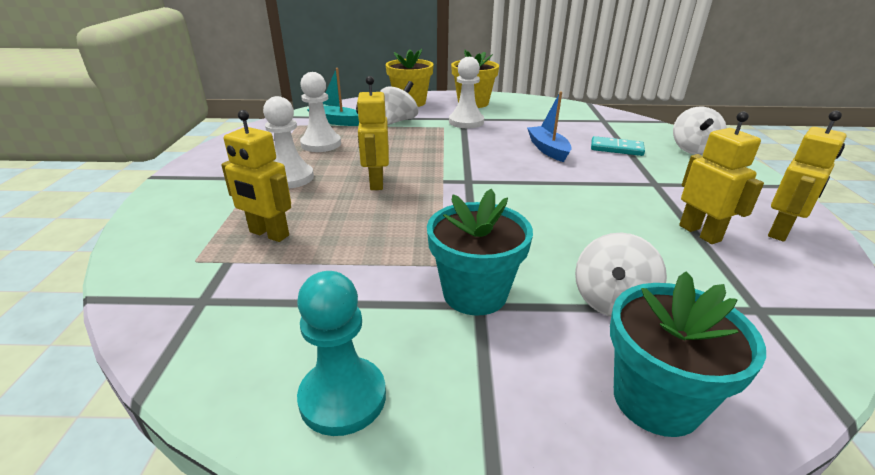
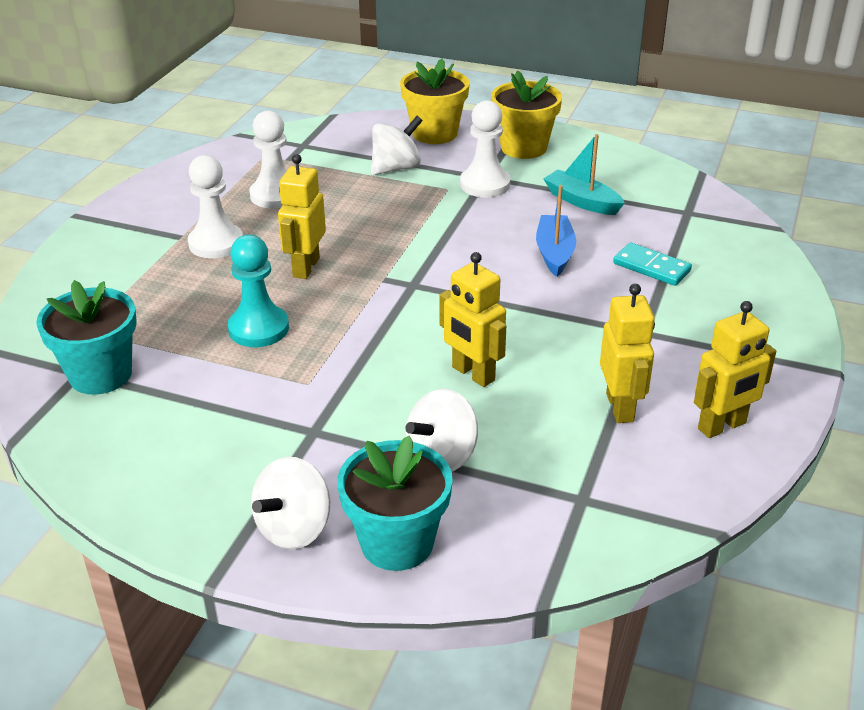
camera: 20 degrees right, 5 degrees up
(269, 234) = (163, 314): yellow robot -> yellow robot (473, 374)
(337, 122) = (315, 157): turquoise boat -> turquoise boat (582, 201)
(343, 397) = (154, 478): turquoise pawn -> turquoise pawn (258, 328)
(475, 293) = (318, 419): turquoise flower pot -> turquoise flower pot (100, 375)
(693, 149) = (761, 288): white spinning top -> white spinning top (294, 528)

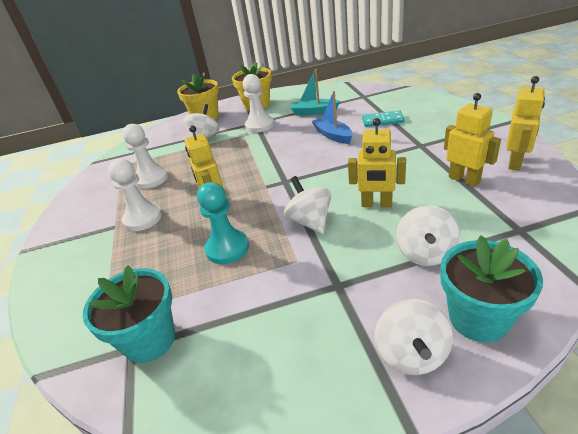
camera: 30 degrees left, 0 degrees up
(375, 350) = (310, 221): none -> white spinning top

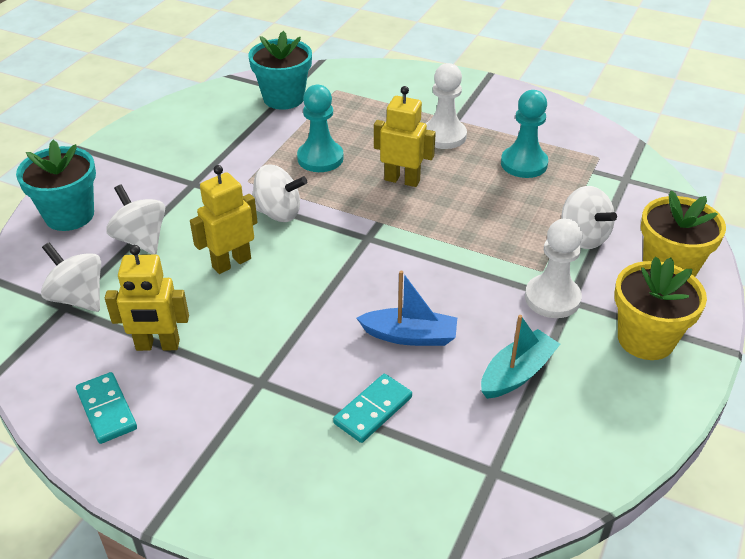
camera: 125 degrees right, 5 degrees up
(151, 179) = (524, 164): white pawn -> turquoise pawn
(411, 354) = (104, 175): white spinning top -> white spinning top (78, 298)
(515, 163) = (106, 410): yellow robot -> turquoise domino

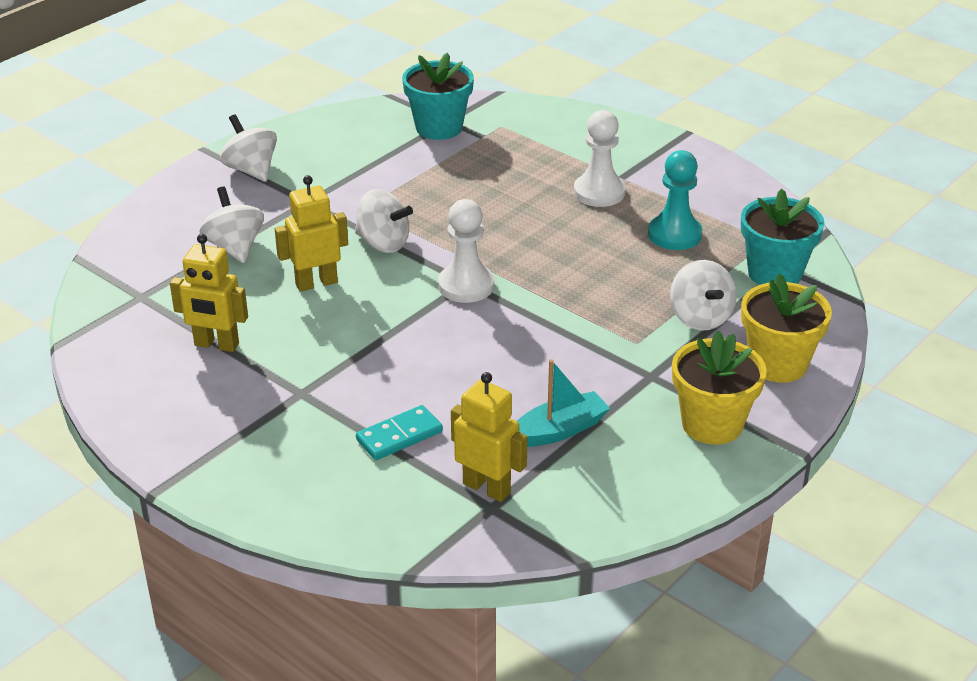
camera: 15 degrees right, 5 degrees down
(69, 215) = (173, 213): turquoise flower pot -> turquoise flower pot (774, 273)
(78, 298) = (156, 291): white spinning top -> white spinning top (251, 170)
(106, 410) = (150, 390): turquoise domino -> none
(320, 158) = (451, 196): turquoise pawn -> none
(402, 180) = (530, 231): yellow robot -> yellow robot (487, 488)
(409, 336) = (466, 379): blue boat -> none
(552, 298) = (633, 370): white pawn -> white pawn (466, 286)

